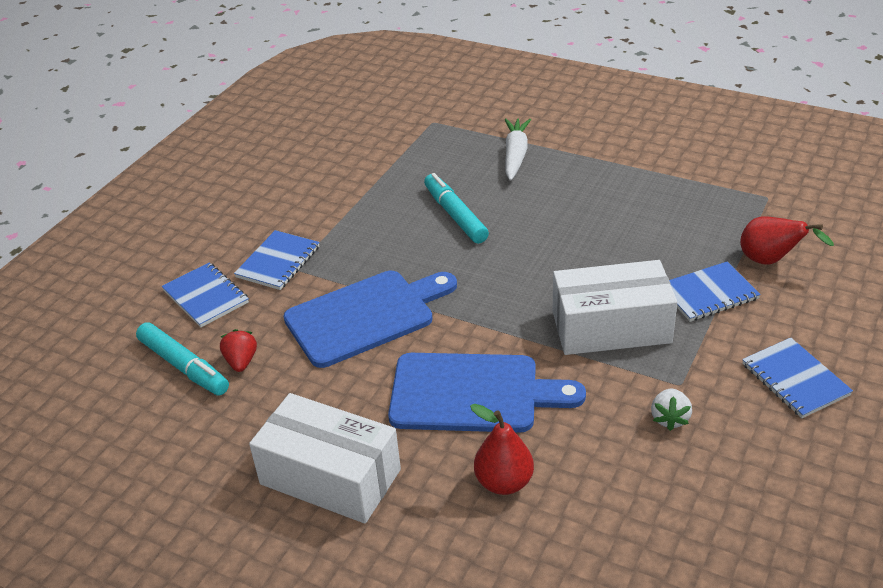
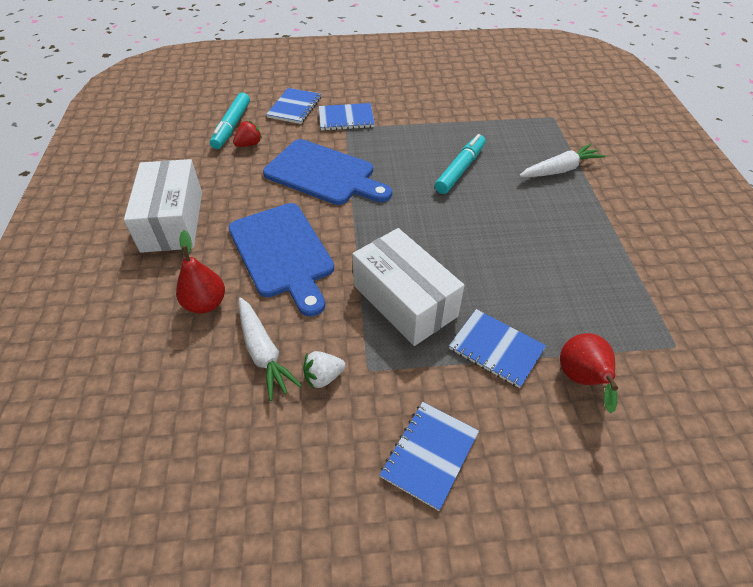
camera: 55 degrees right, 10 degrees up
(609, 454) = (263, 352): none -> white carrot

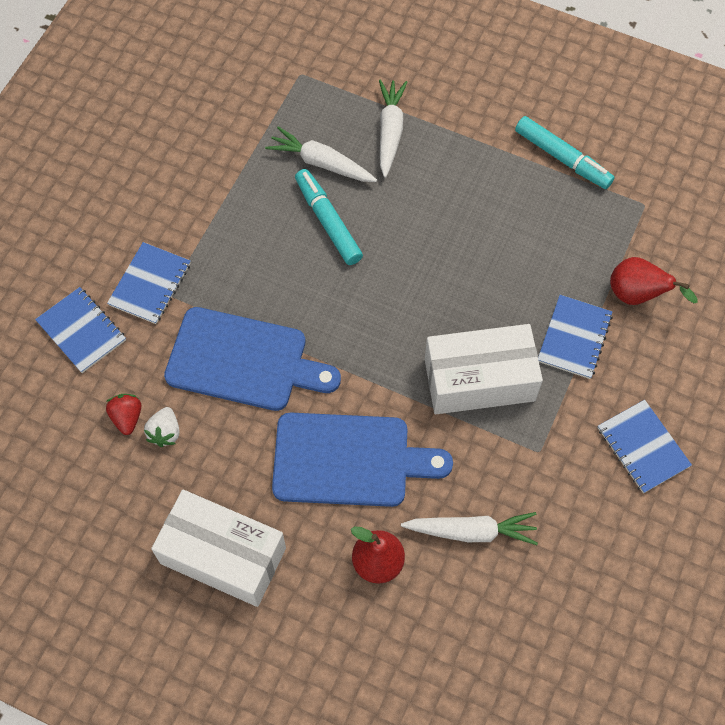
camera: 60 degrees left, 15 degrees up
(232, 126) = (72, 423): turquoise marker -> turquoise marker (562, 158)
(323, 174) = (243, 361): blue cutting board -> blue cutting board turned 45 degrees clockwise
(323, 377) = (527, 492): white strawberry -> white strawberry (165, 432)
(496, 349) = (574, 338): blue notebook -> blue notebook turned 45 degrees counterclockwise
(500, 150) = (321, 163): none -> white carrot

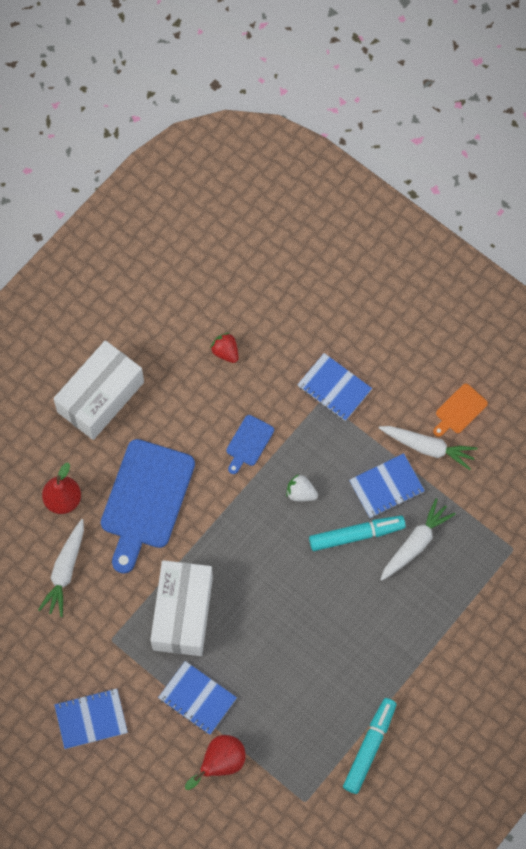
camera: 105 degrees right, 5 degrees up
(81, 331) = (306, 332): blue notebook -> blue notebook (386, 486)
(127, 417) = (225, 352): red strawberry -> red strawberry turned 135 degrees counterclockwise
(150, 153) = (459, 410): none -> orange cutting board
(165, 432) = (206, 376): white strawberry -> white strawberry (301, 493)
(243, 361) = (248, 443): blue cutting board -> blue cutting board, size x0.47
(390, 131) = (433, 608): white carrot -> white carrot (428, 447)
(562, 158) = (369, 747): turquoise marker -> turquoise marker turned 150 degrees clockwise

